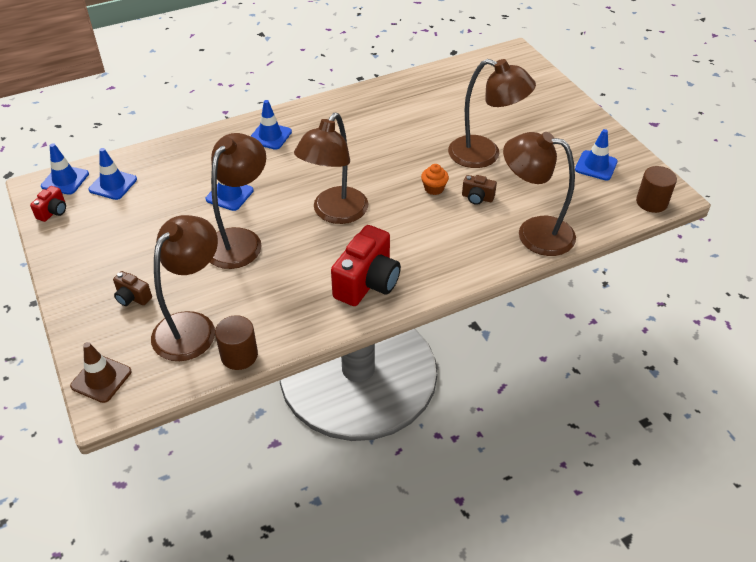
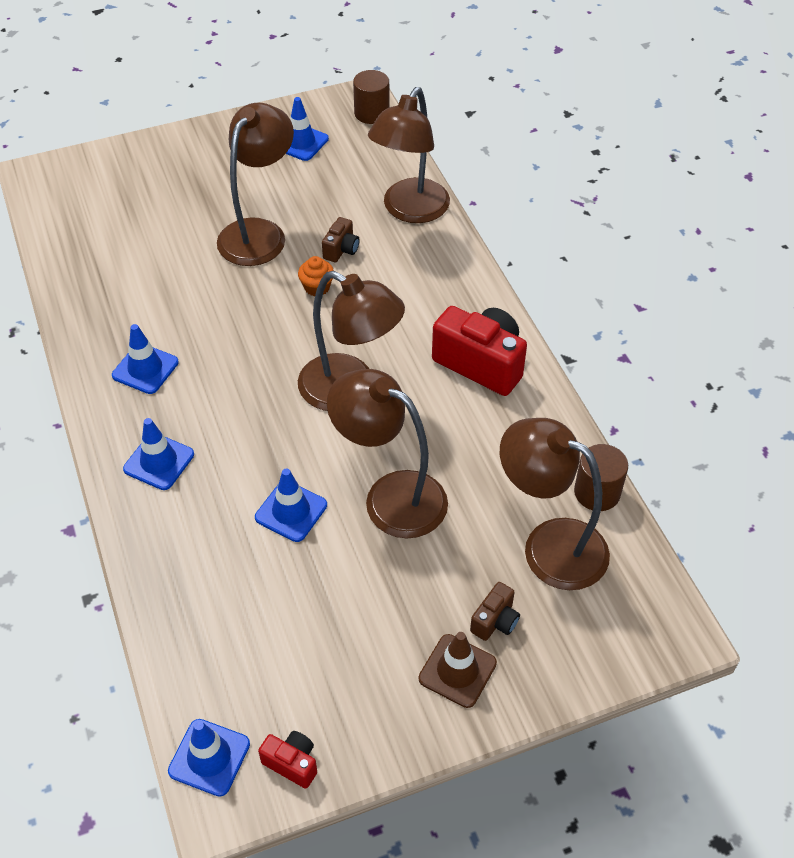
camera: 85 degrees left, 5 degrees up
(101, 379) = (639, 643): brown traffic cone -> brown traffic cone (457, 671)
(113, 184) = (236, 677): blue traffic cone -> blue traffic cone (145, 369)

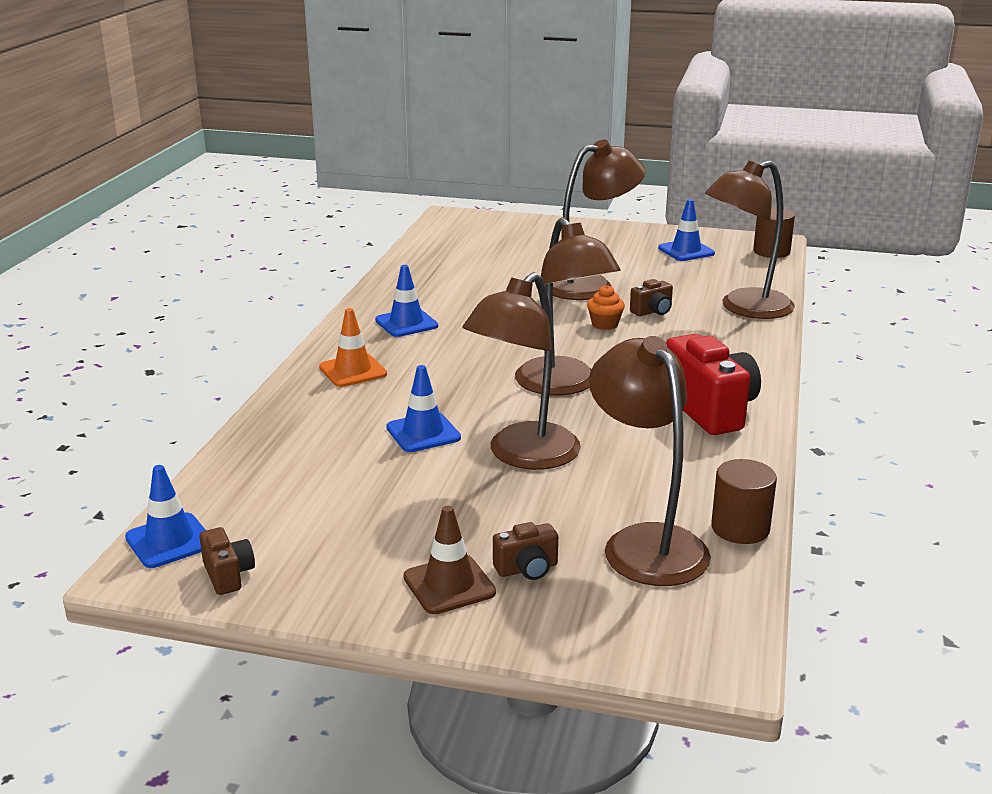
camera: 35 degrees right, 25 degrees down
(159, 462) = (353, 371): blue traffic cone -> orange traffic cone
(292, 763) = (228, 575): red camera -> brown camera
(390, 496) = (523, 456): brown lamp -> brown lamp turned 120 degrees counterclockwise

